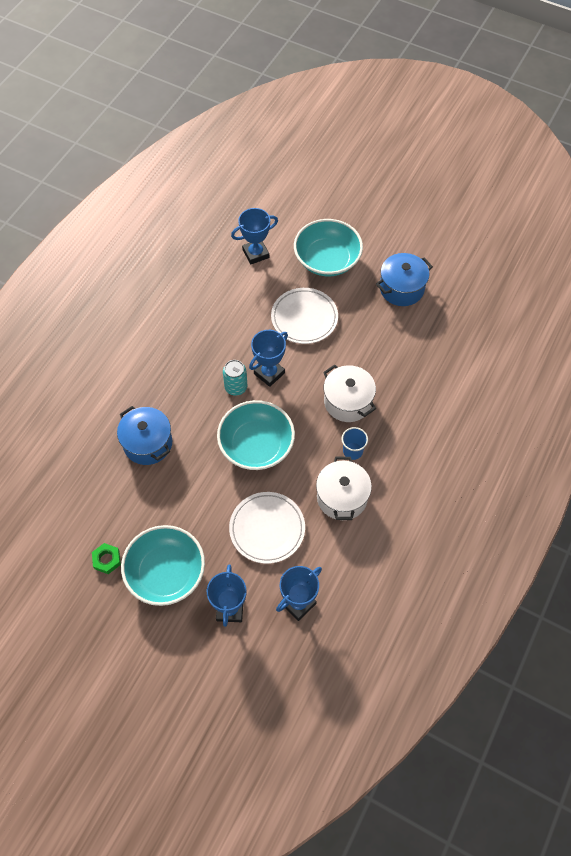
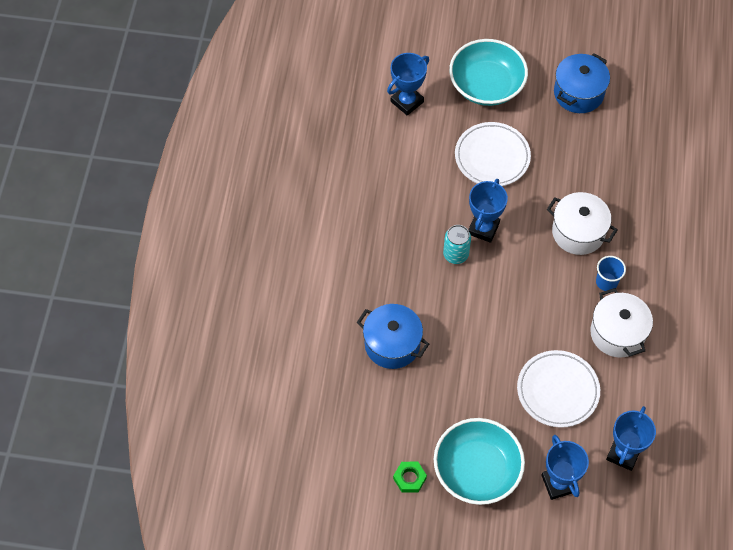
camera: 20 degrees left, 0 degrees up
(256, 445) = (506, 308): turquoise bowl -> none

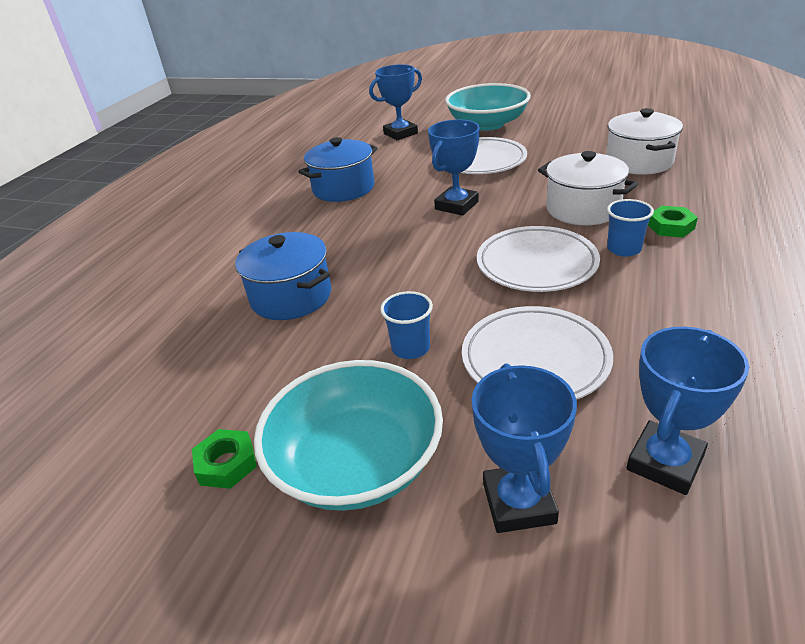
camera: 15 degrees right, 25 degrees down
(455, 254) = (414, 224): turquoise can -> none
(485, 387) = (411, 348): none -> blue cup
(550, 301) = (536, 264): none -> white plate
(578, 93) = (589, 126): blue pot -> blue pot (343, 188)
(617, 333) = (643, 298): white pot -> white pot (639, 162)
(638, 254) = (671, 227): none -> green nut

